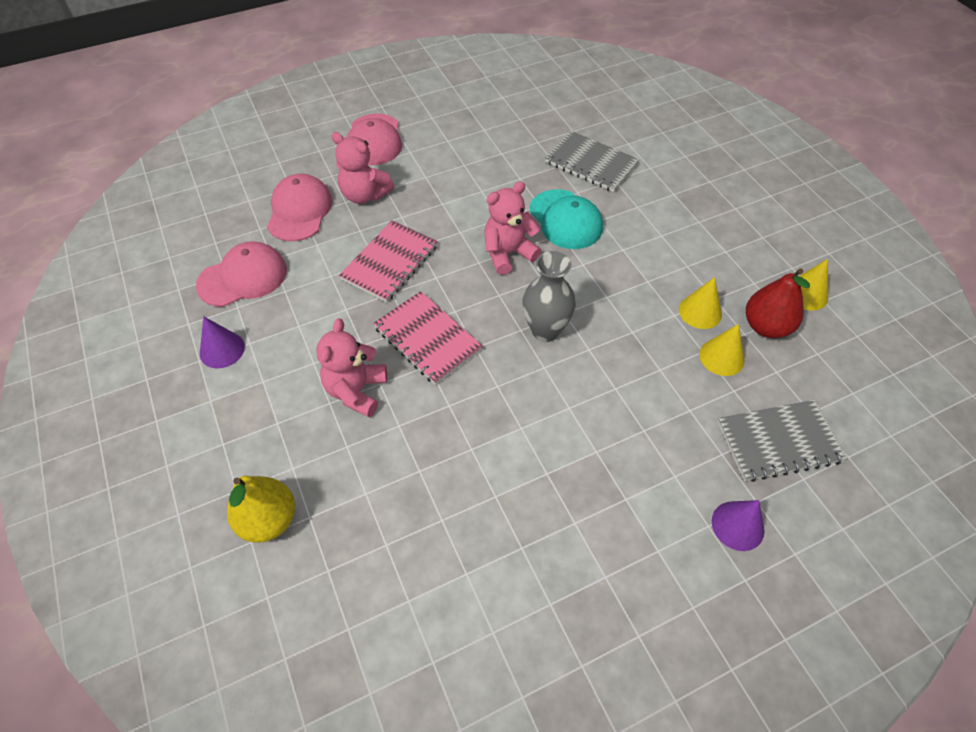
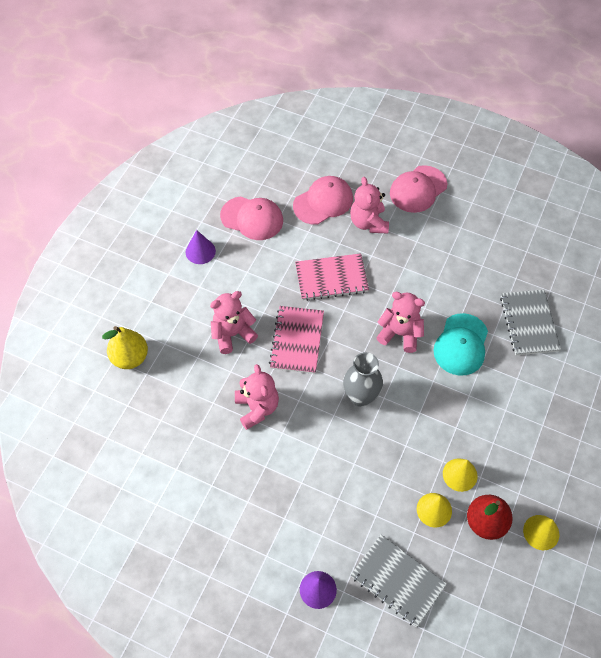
camera: 50 degrees right, 5 degrees up
(469, 431) = (257, 408): none -> pink teddy bear

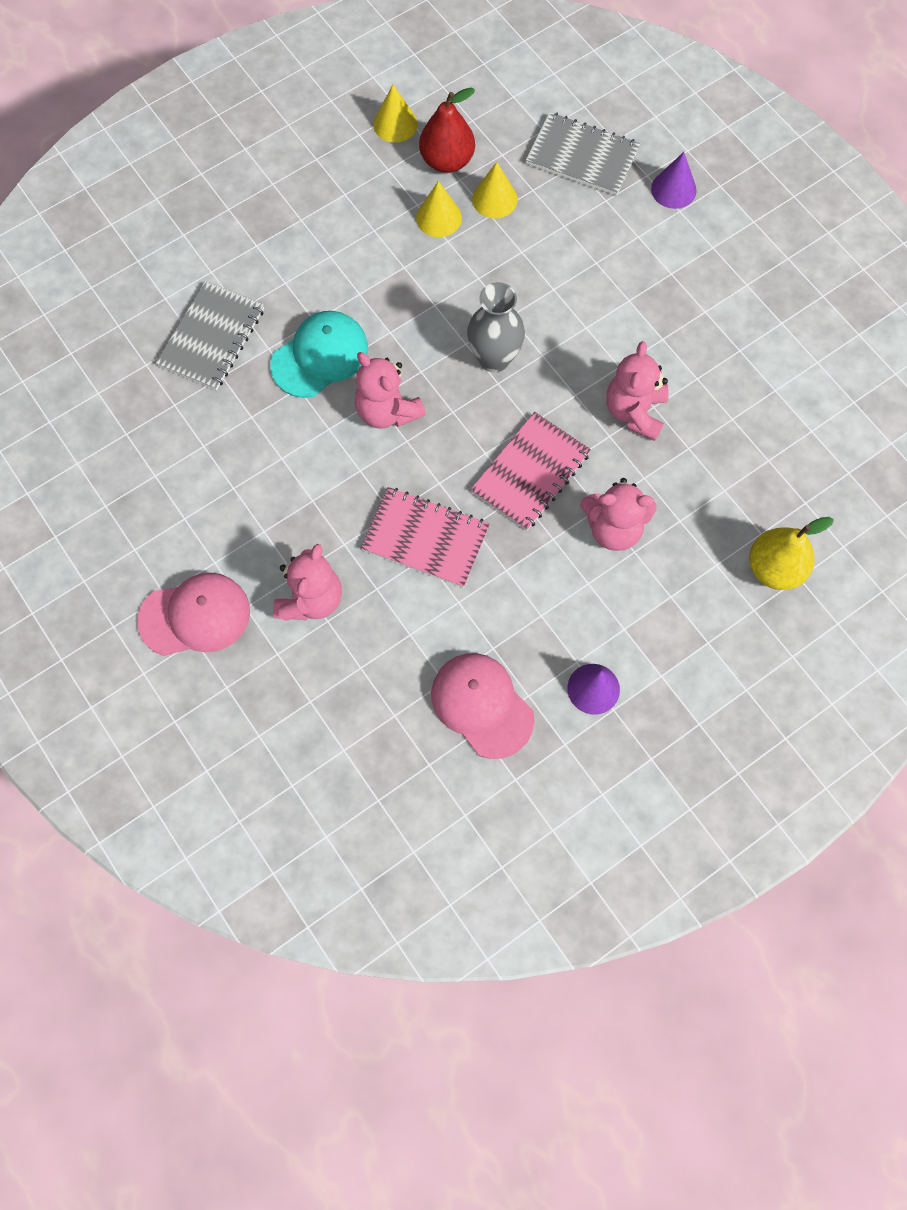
camera: 150 degrees left, 10 degrees up
(323, 202) = (354, 674): pink cap -> none
(397, 581) = (582, 156): grey notebook -> grey notebook turned 45 degrees counterclockwise

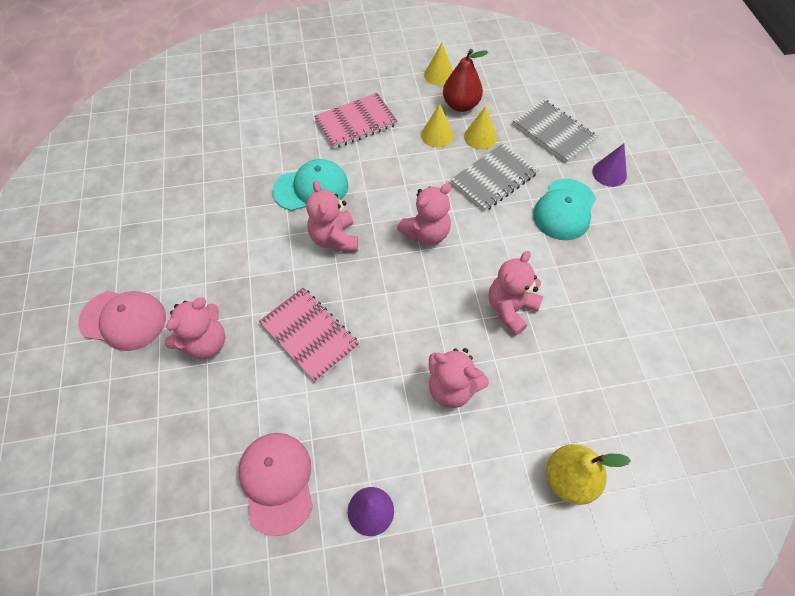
camera: 25 degrees right, 10 degrees down
(212, 338) = (252, 152): grey notebook -> grey notebook (494, 178)
(494, 359) = (426, 233): grey vase -> pink teddy bear
(530, 473) = (410, 320): pink notebook -> pink notebook (356, 122)
(641, 261) = (564, 209): none -> turquoise cap

